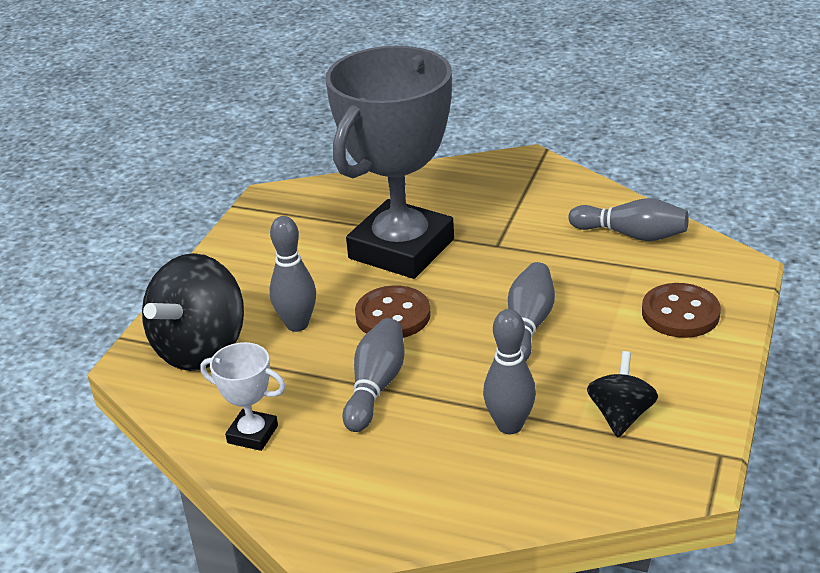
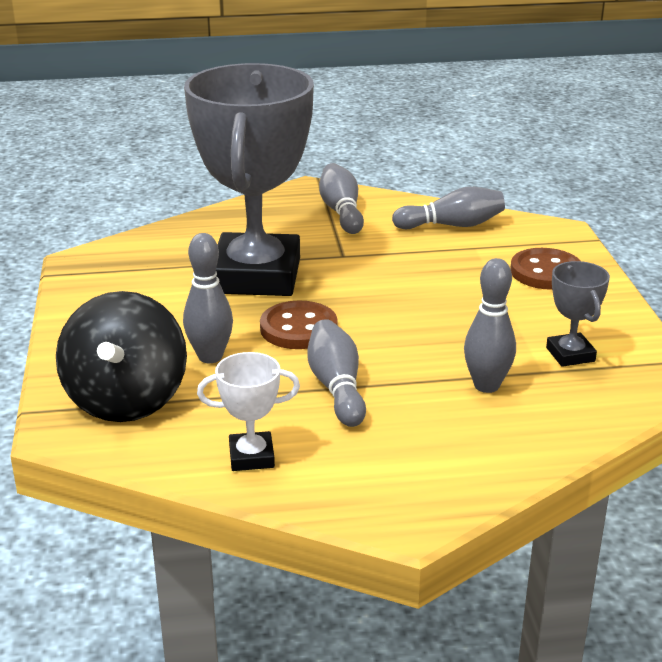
camera: 30 degrees left, 5 degrees down
(527, 326) = (429, 309): grey bowling pin -> grey bowling pin (341, 212)
(620, 415) = (570, 354): black spinning top -> grey trophy

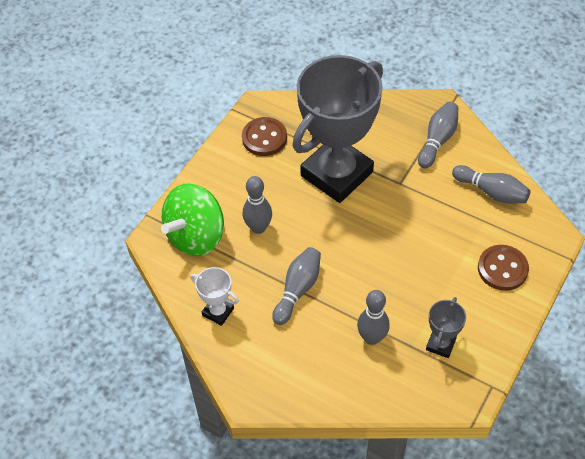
camera: 40 degrees right, 25 degrees up
(126, 400) = (196, 236): black spinning top -> green spinning top
(298, 328) = (319, 232): brown button -> brown button (264, 138)

